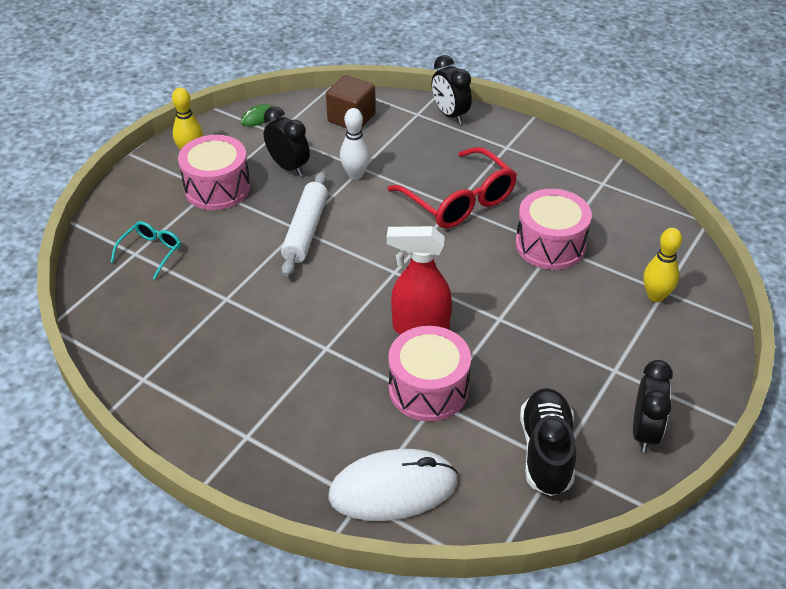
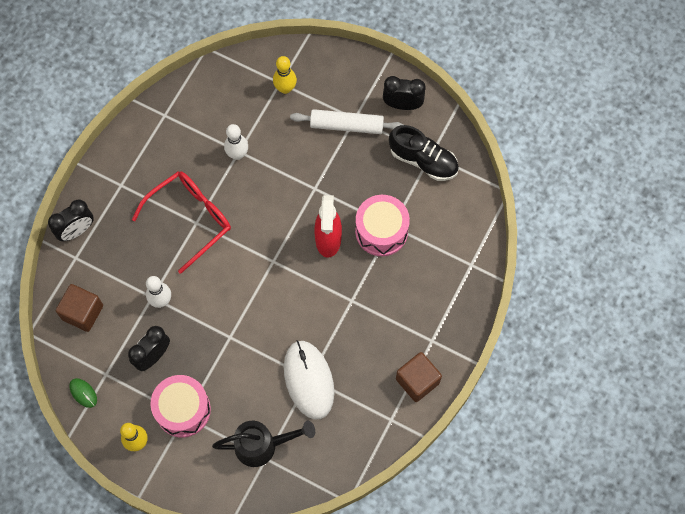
camera: 95 degrees left, 25 degrees up
(151, 252) = (263, 445): turquoise glasses -> black watering can
(189, 413) = (417, 381): none -> brown cube
(305, 230) = (231, 331): white rolling pin -> white rolling pin (346, 125)
(393, 488) = (460, 247): white mouse -> white mouse (308, 380)
(546, 451) = (423, 160): black shoe -> black shoe turned 150 degrees counterclockwise
(550, 245) = (237, 154): pink drum -> white bowling pin

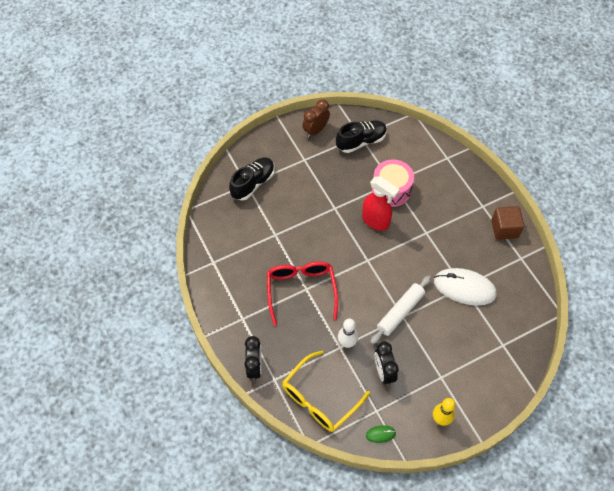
camera: 55 degrees left, 10 degrees down
(82, 312) = (319, 399): brown cube -> yellow glasses
(183, 410) = (436, 376): pink drum -> none
(237, 154) = (277, 236): white bowling pin -> none
(263, 445) = (493, 341): black watering can -> none
(285, 88) = (253, 183): yellow bowling pin -> black shoe
(346, 125) = (306, 166): white rolling pin -> white rolling pin (400, 312)
(402, 104) = (316, 130): black clock -> brown clock

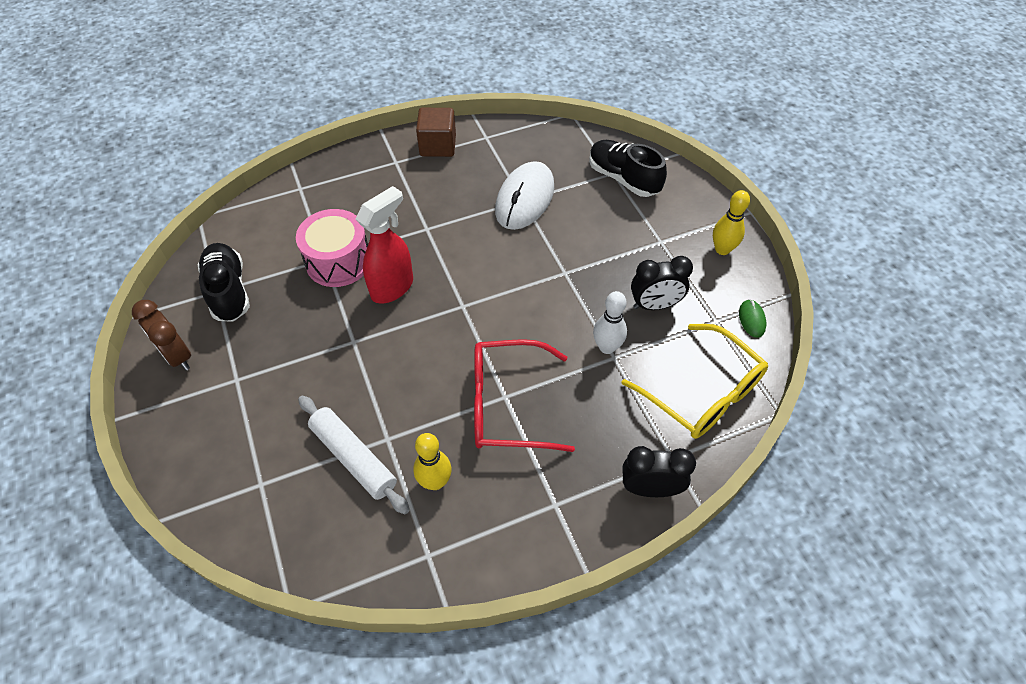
camera: 85 degrees left, 5 degrees down
(252, 260) = (435, 482): none -> yellow bowling pin
(253, 183) = (263, 472): black shoe -> black shoe (623, 178)
(400, 312) = (558, 274): white rolling pin -> white rolling pin (354, 457)

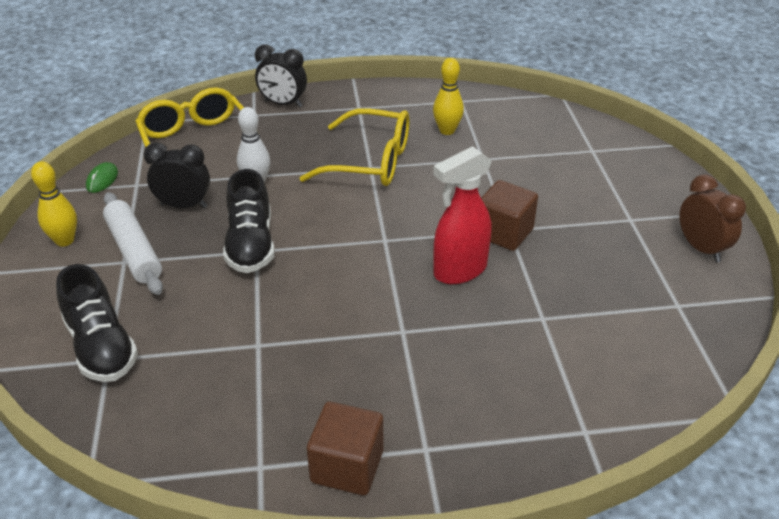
camera: 165 degrees left, 15 degrees down
(228, 291) = (661, 302): black shoe -> black shoe (251, 245)
(338, 261) = (524, 311): pink drum -> none
(354, 457) = (513, 152): white rolling pin -> white rolling pin (134, 251)
(358, 336) = (504, 233): none -> brown cube
(507, 405) = (371, 162): red glasses -> yellow glasses
(525, 199) = (253, 345): white mouse -> none

